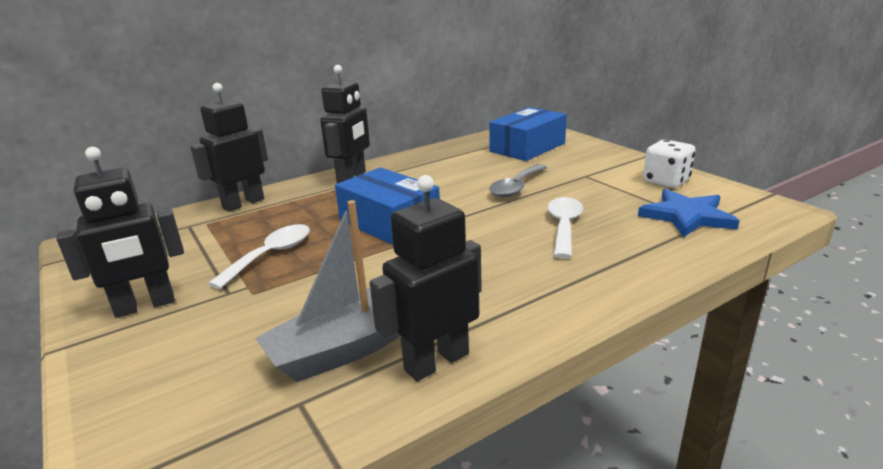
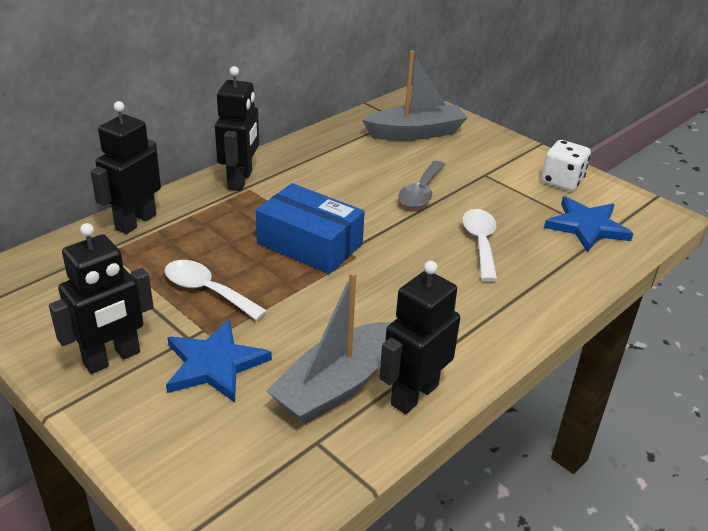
camera: 15 degrees left, 10 degrees up
(238, 317) = (214, 364): none -> blue star
(271, 255) = (207, 291): white spoon -> white spoon turned 75 degrees counterclockwise
(527, 147) = (415, 133): blue box -> grey boat

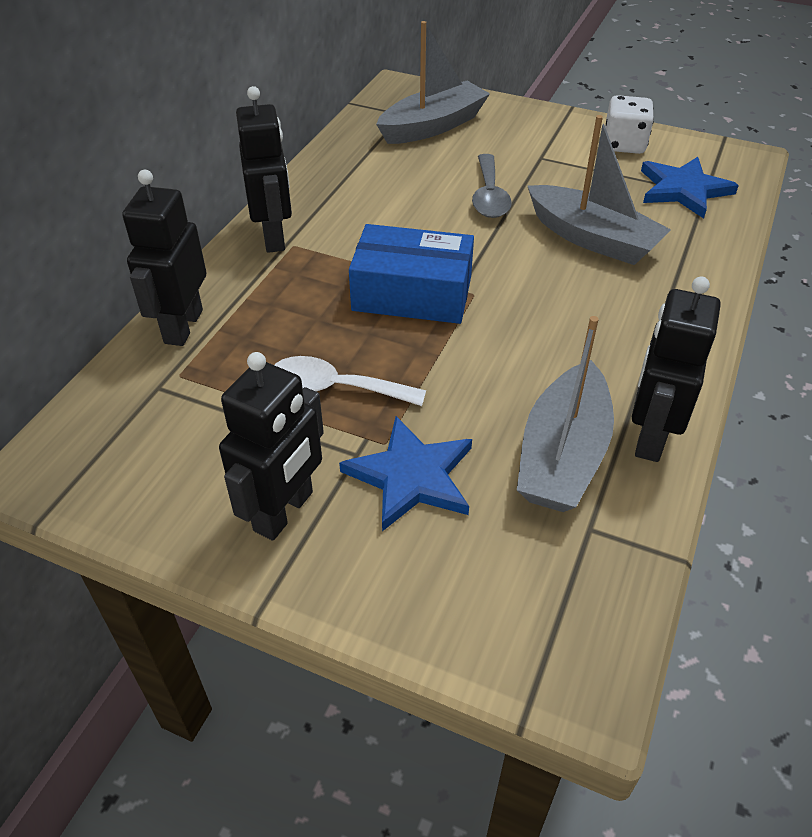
camera: 20 degrees left, 10 degrees up
(480, 243) = (592, 239): white spoon -> grey boat

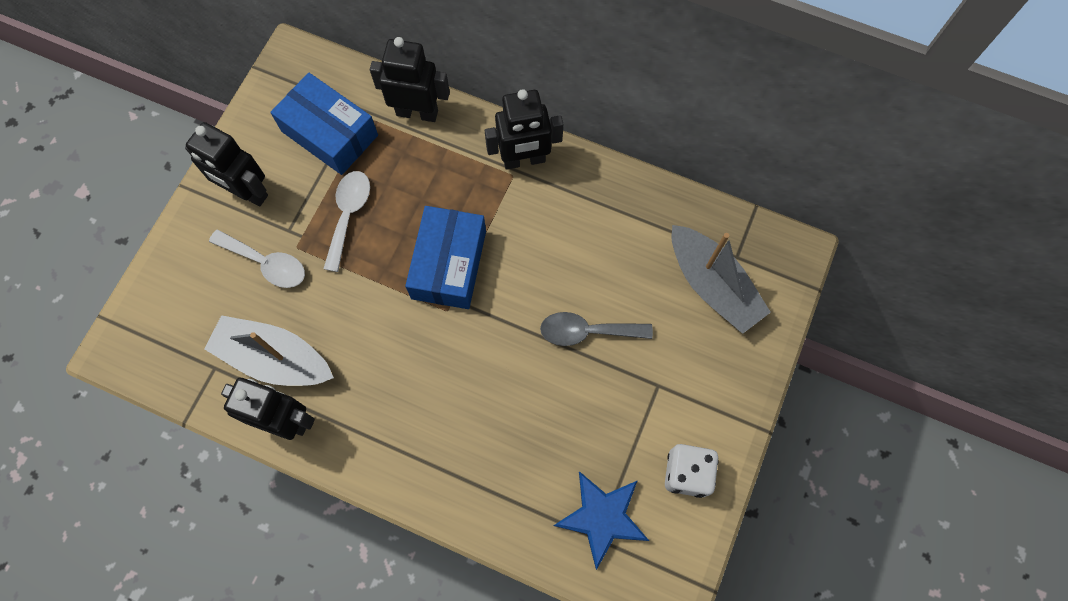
camera: 90 degrees right, 25 degrees up
(195, 416) = (329, 133): none -> blue box
(411, 476) = (266, 263): blue star -> white spoon
(592, 239) = (520, 415): grey boat -> none

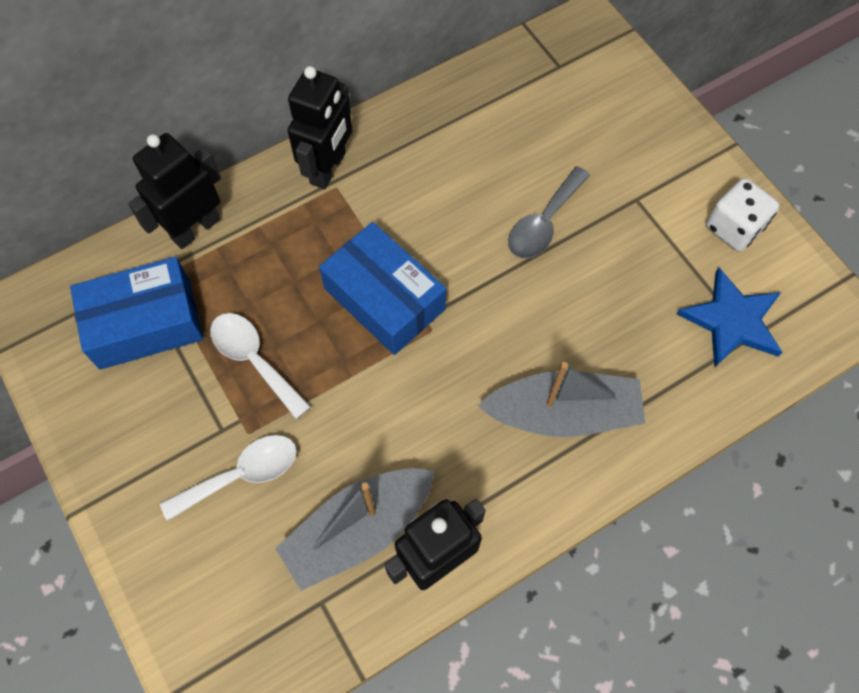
camera: 55 degrees left, 5 degrees down
(247, 192) = (141, 447): black robot -> none
(712, 285) = (572, 100): grey boat -> grey boat (563, 413)

